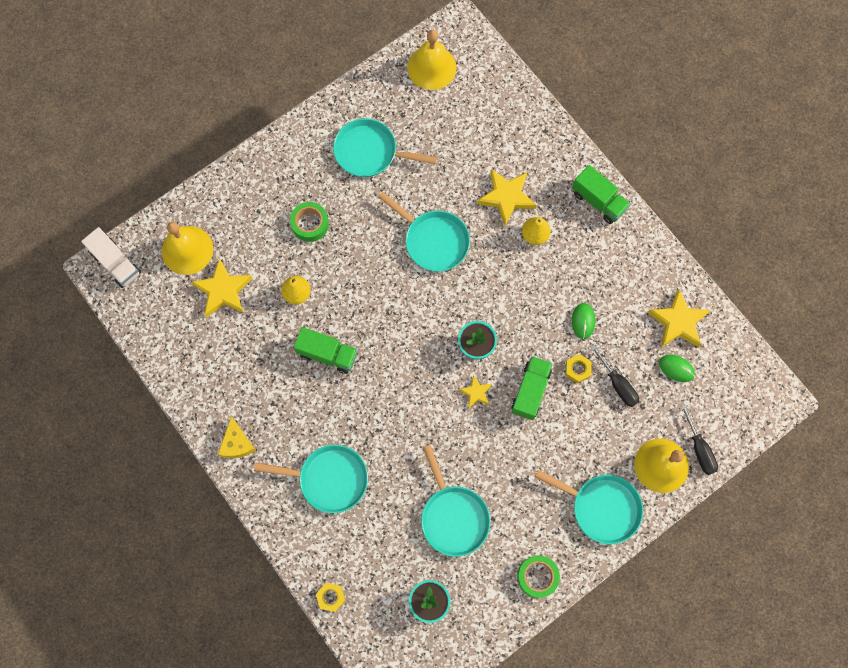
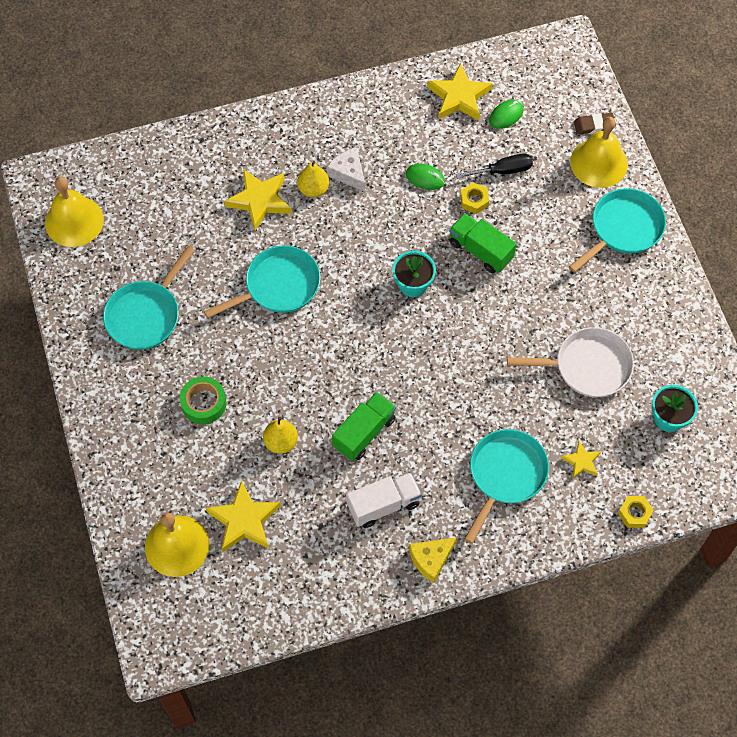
camera: 70 degrees left, 10 degrees down
(116, 263) = (158, 632): white truck -> white truck (384, 505)
(237, 443) = (431, 559): yellow cheese -> yellow cheese turned 135 degrees clockwise
(453, 516) = (587, 366): turquoise pan -> white pan
(476, 393) = (463, 301): yellow star -> yellow star (581, 461)
(537, 576) = (674, 309): green tape -> none
(561, 257) = (348, 173): none -> white cheese
(598, 201) = (301, 119): green truck -> none
(699, 449) = (594, 125): black screwdriver -> brown eraser

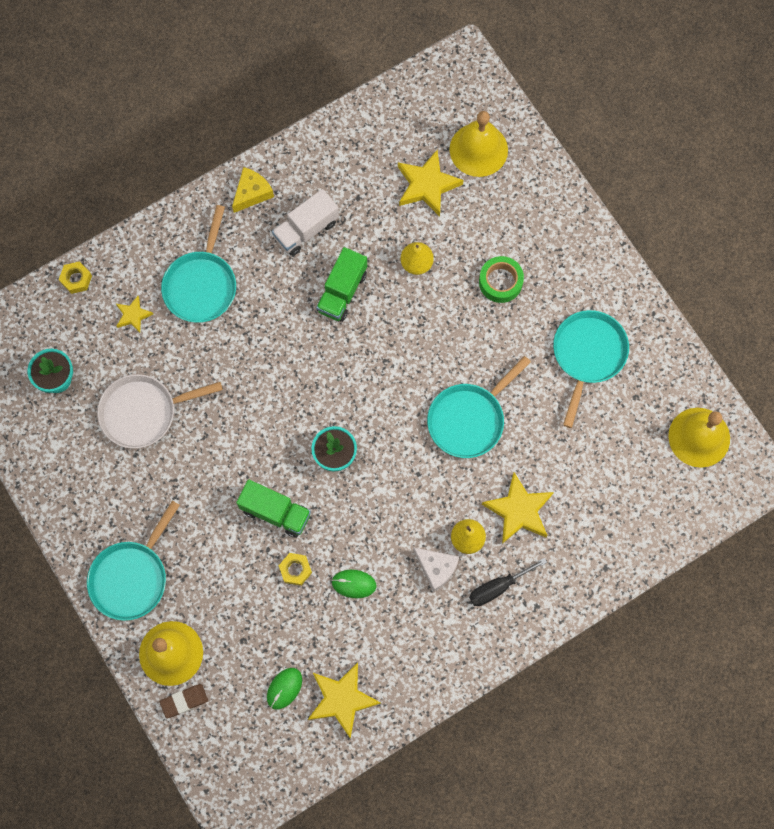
camera: 165 degrees right, 10 degrees up
(503, 171) = (272, 615): black screwdriver -> black screwdriver (498, 587)

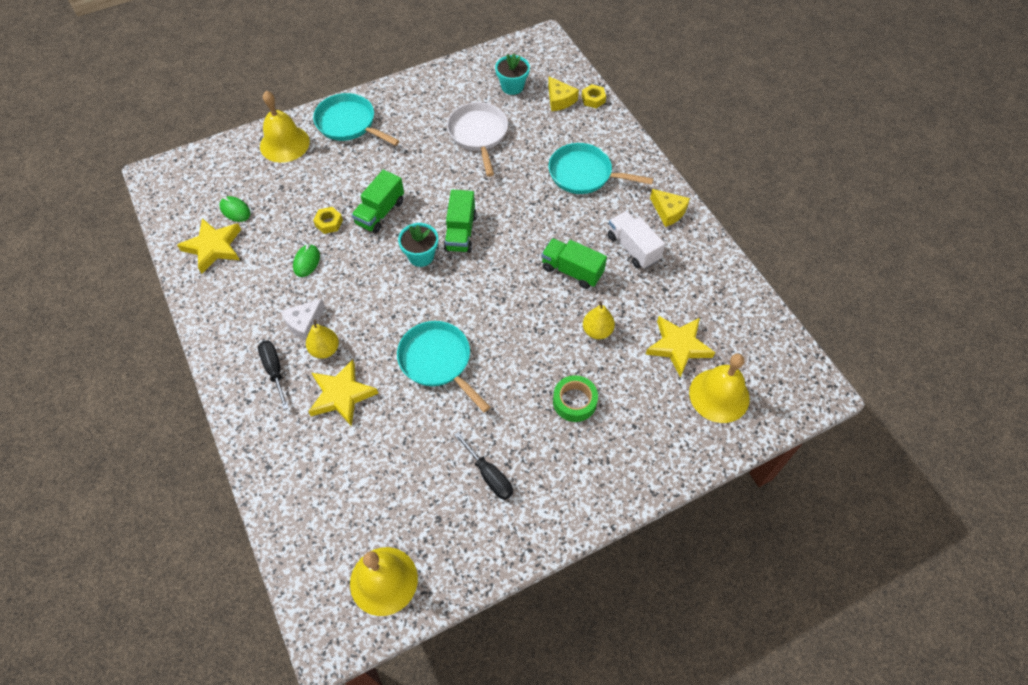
camera: 95 degrees right, 15 degrees down
(79, 319) = (559, 100): none -> yellow cheese
(133, 315) = (560, 131): yellow star -> none
(184, 701) = (246, 150): brown eraser -> none
(298, 416) = (460, 232): none -> green truck
(587, 355) = (489, 475): turquoise pan -> black screwdriver

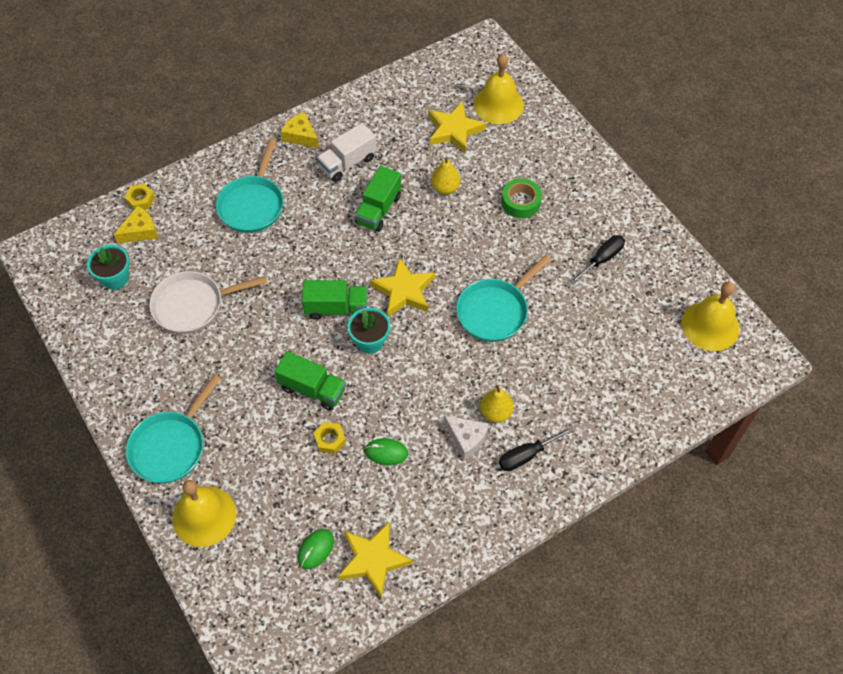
camera: 95 degrees left, 0 degrees up
(342, 395) = (544, 388): yellow star -> yellow star (404, 291)
(668, 211) = (300, 136): yellow cheese -> yellow cheese turned 90 degrees counterclockwise

